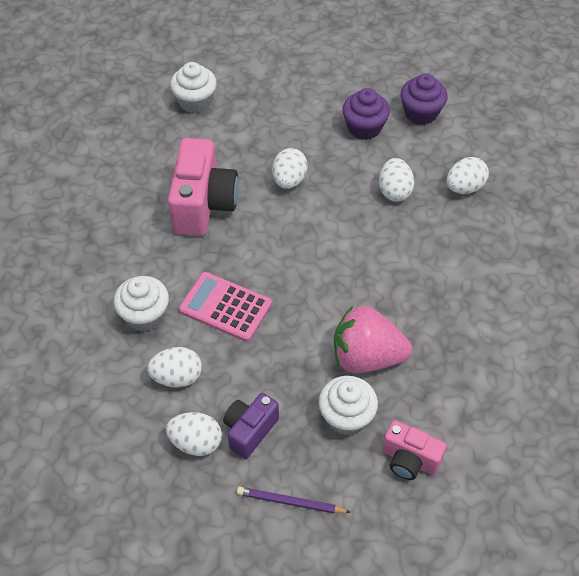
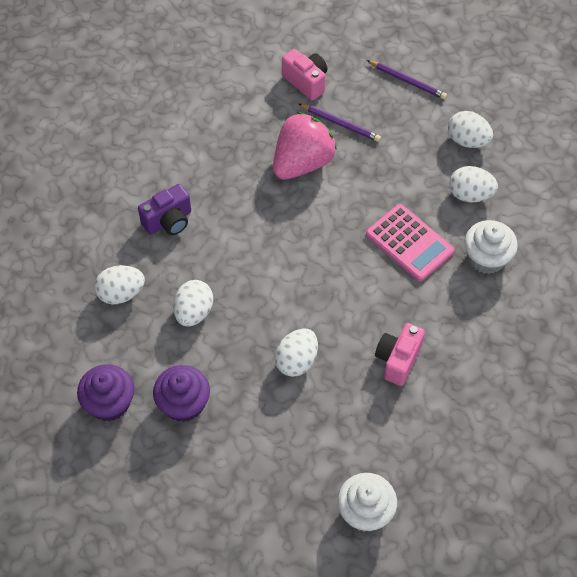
camera: 160 degrees left, 5 degrees up
(203, 205) = (398, 360): pink camera -> pink camera, size x0.58
(250, 431) = (421, 136): purple camera -> purple camera (168, 221)
(346, 417) = (340, 124): white cupcake -> purple pencil
(366, 357) = (302, 163): pink strawberry -> pink strawberry turned 75 degrees counterclockwise

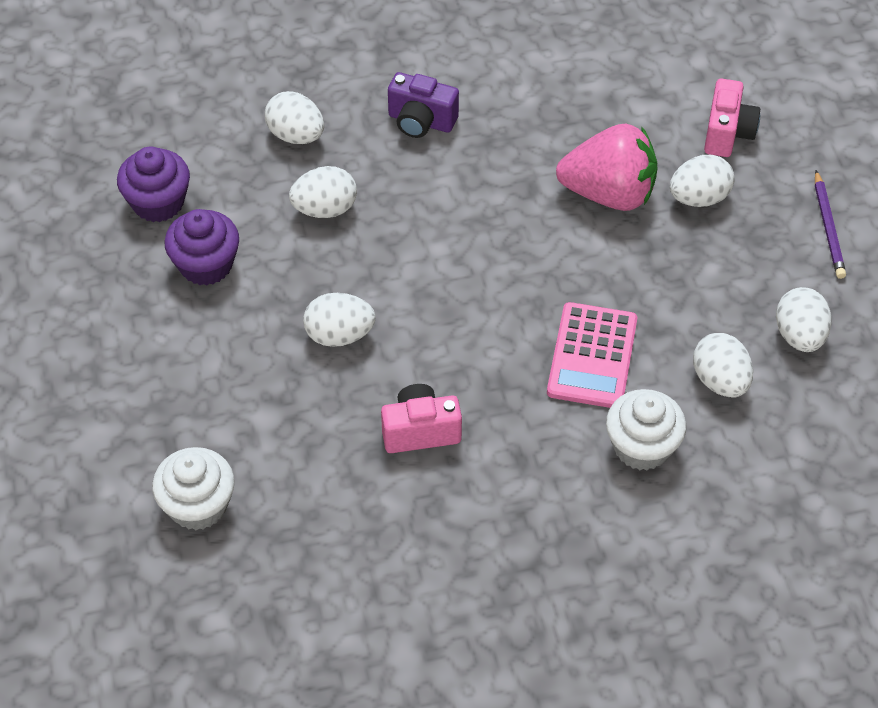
camera: 55 degrees right, 5 degrees down
(340, 124) = (699, 198): purple pencil -> white egg

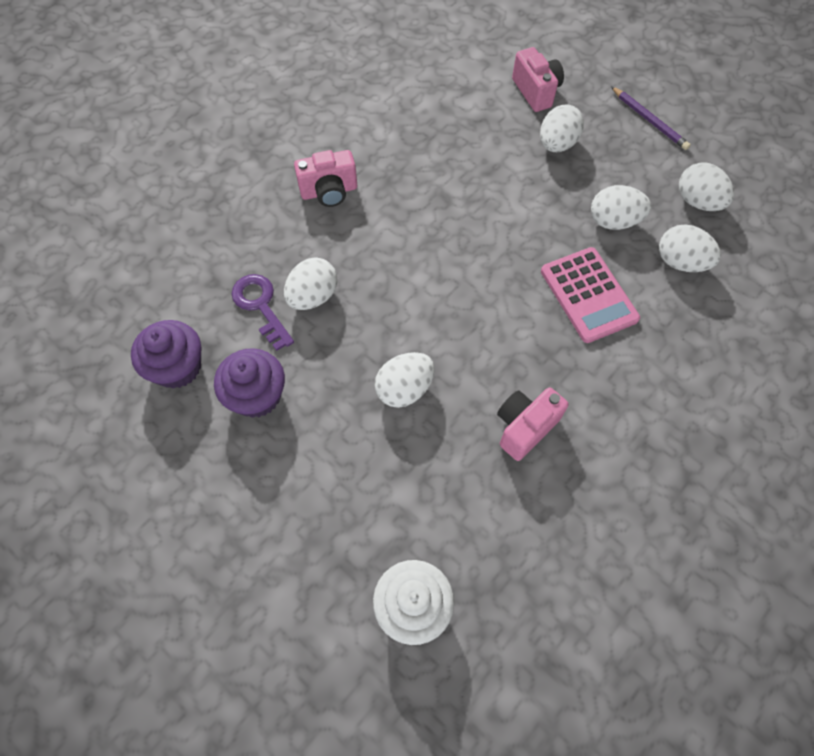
camera: 35 degrees left, 10 degrees up
(271, 191) = (261, 306): none -> purple key
(296, 135) = (245, 252): white egg -> white egg (613, 221)
(421, 121) = (329, 191): purple camera -> pink camera
(609, 193) = (499, 173): pink strawberry -> none
(642, 446) = (676, 340): white cupcake -> none

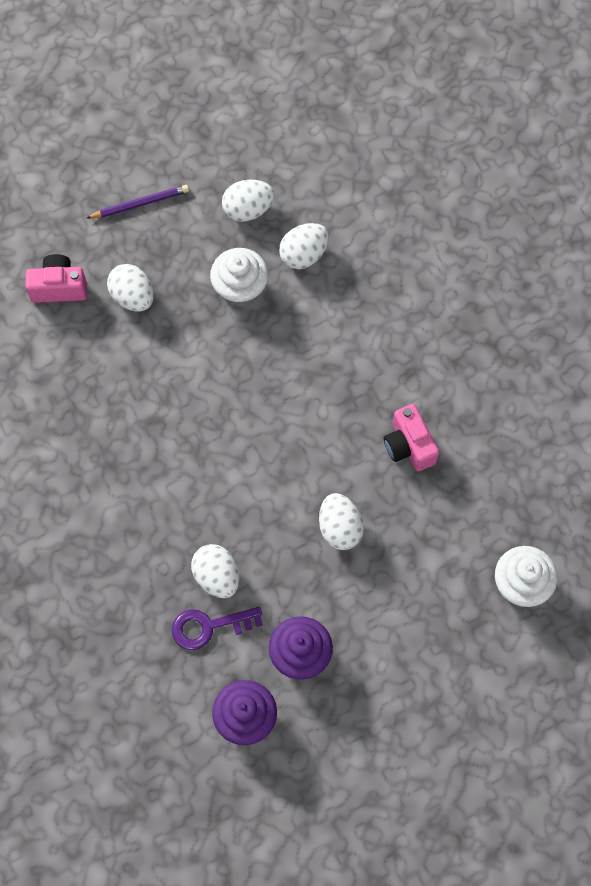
camera: 70 degrees left, 5 degrees up
(329, 191) = (101, 525): pink camera -> none
(588, 295) = (307, 343): pink calculator -> none
(613, 221) = (240, 288): white egg -> white cupcake

